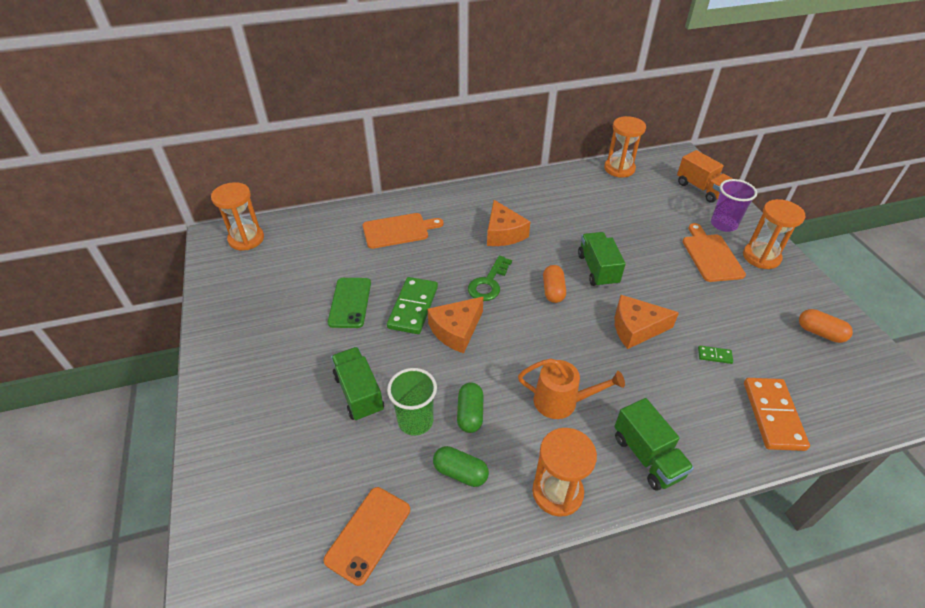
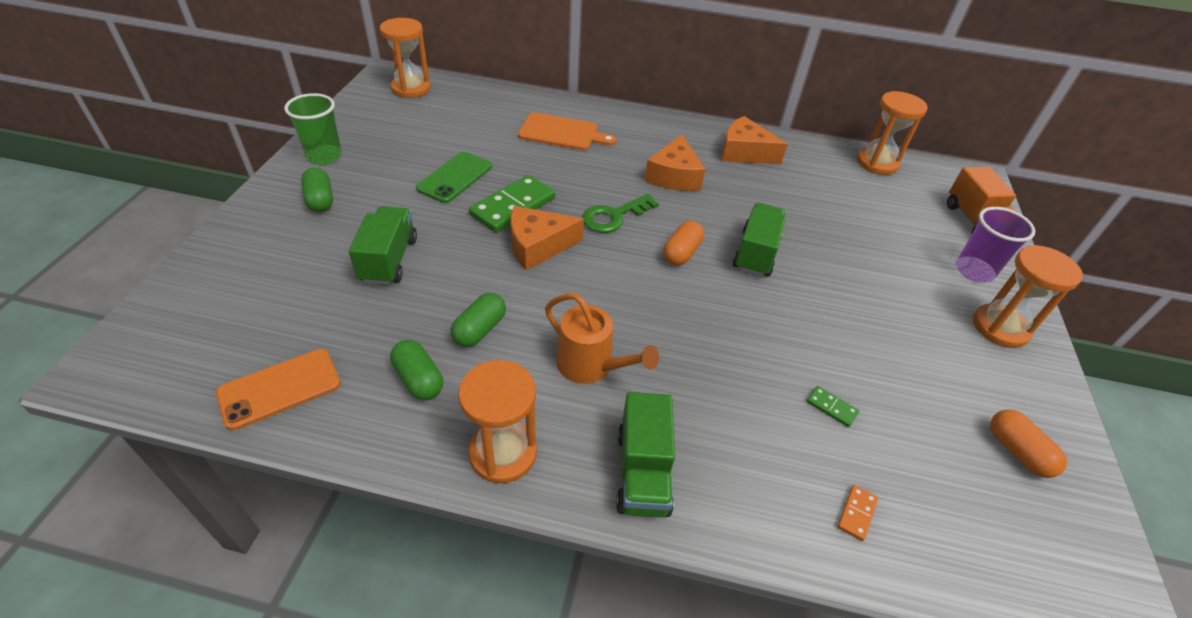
camera: 25 degrees right, 0 degrees up
(260, 370) = (320, 200): none -> green capsule
(415, 421) = (419, 310): green cup -> green cup (324, 156)
(636, 328) = (750, 333): orange cheese -> orange cheese (744, 153)
(711, 255) = (924, 297): orange cutting board -> none
(773, 415) = (856, 513): orange domino -> orange domino, size x0.44

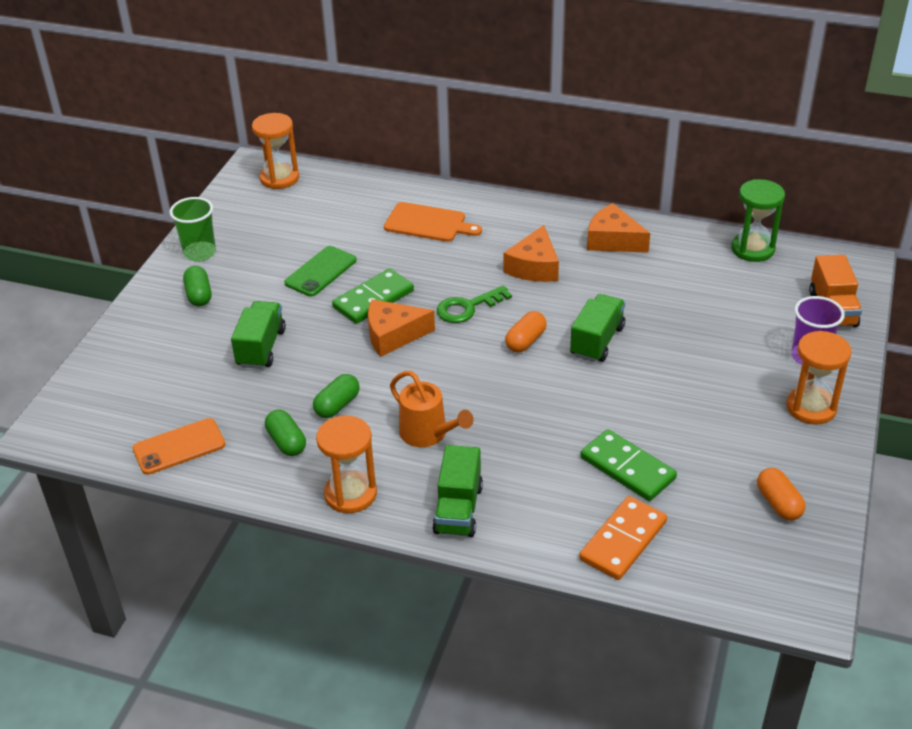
camera: 10 degrees right, 5 degrees down
(831, 407) = (627, 468): green domino -> green domino, size x2.27
(856, 513) = (623, 541): orange domino -> orange domino, size x2.27
(877, 163) = (752, 249): orange hourglass -> green hourglass

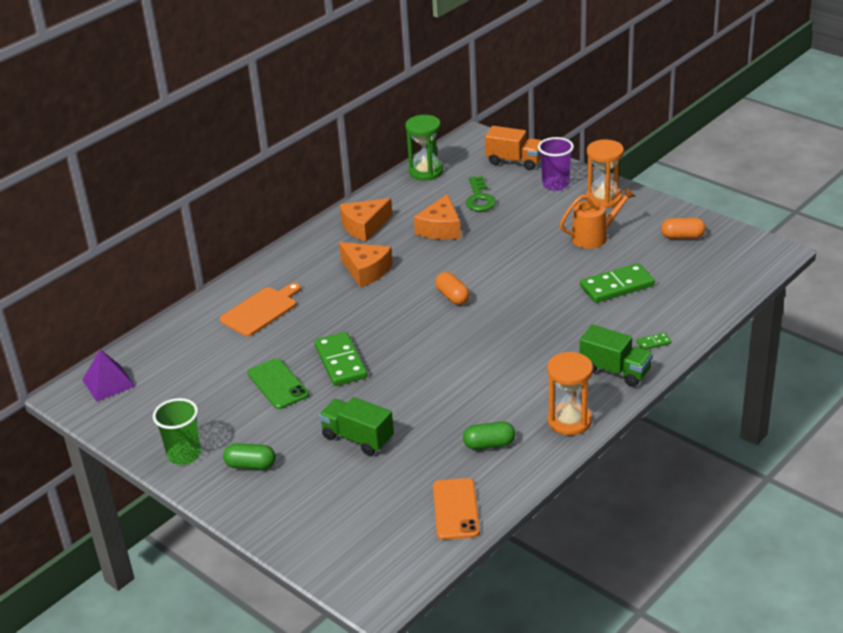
camera: 65 degrees left, 5 degrees down
(279, 178) = (108, 383): orange hourglass -> purple pyramid
(337, 405) = (462, 408): green capsule -> none
(393, 335) = (396, 361): orange cheese -> orange cheese (441, 228)
(428, 434) = (526, 368): orange watering can -> orange watering can (594, 237)
(467, 308) = (391, 315): green key -> green key (479, 198)
(531, 530) = (653, 342): none -> green domino
(597, 341) = (476, 264): green truck -> none
(623, 541) = (683, 306): orange domino -> none

